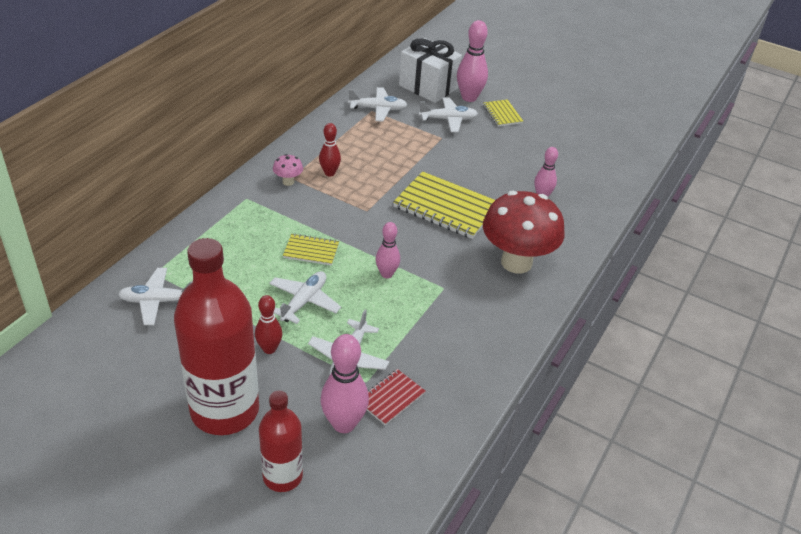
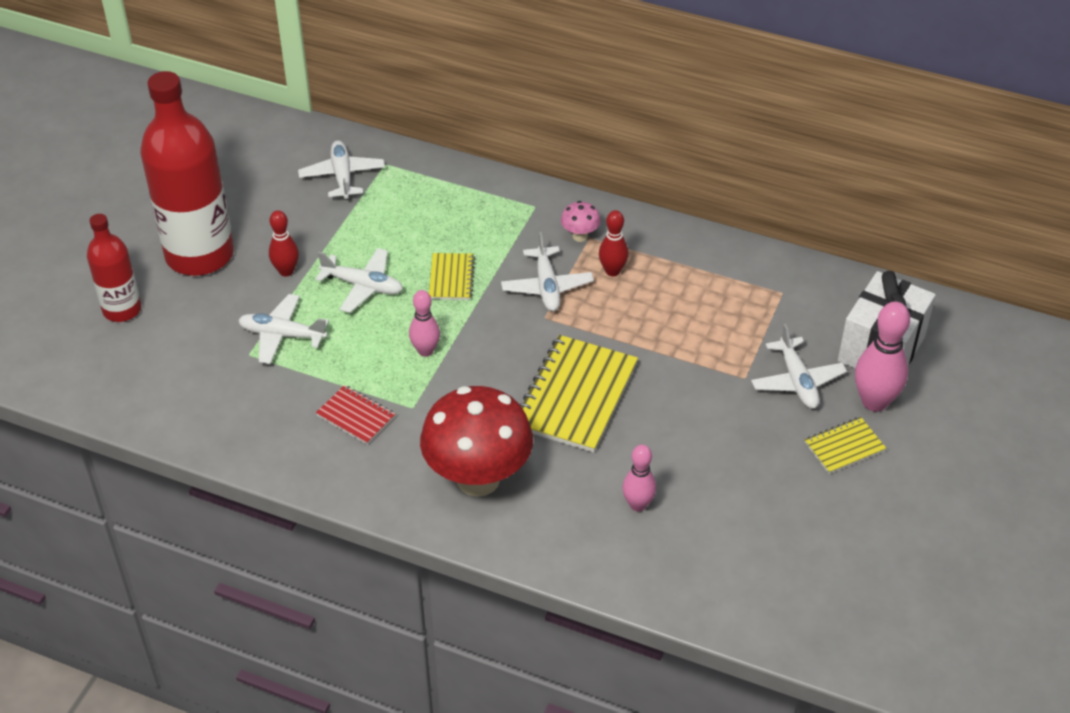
camera: 85 degrees right, 5 degrees up
(344, 424) = (189, 344): pink bowling pin -> none
(378, 109) = (789, 299): white plane -> white plane (547, 287)
(391, 398) = (227, 377): red notebook -> red notebook (356, 416)

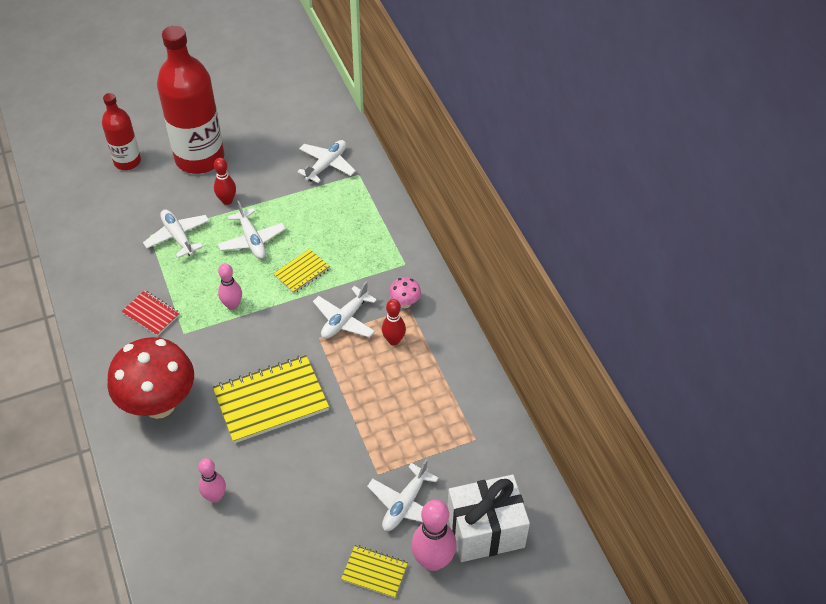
camera: 45 degrees right, 5 degrees up
(356, 416) = (151, 314): red notebook -> red notebook turned 45 degrees counterclockwise

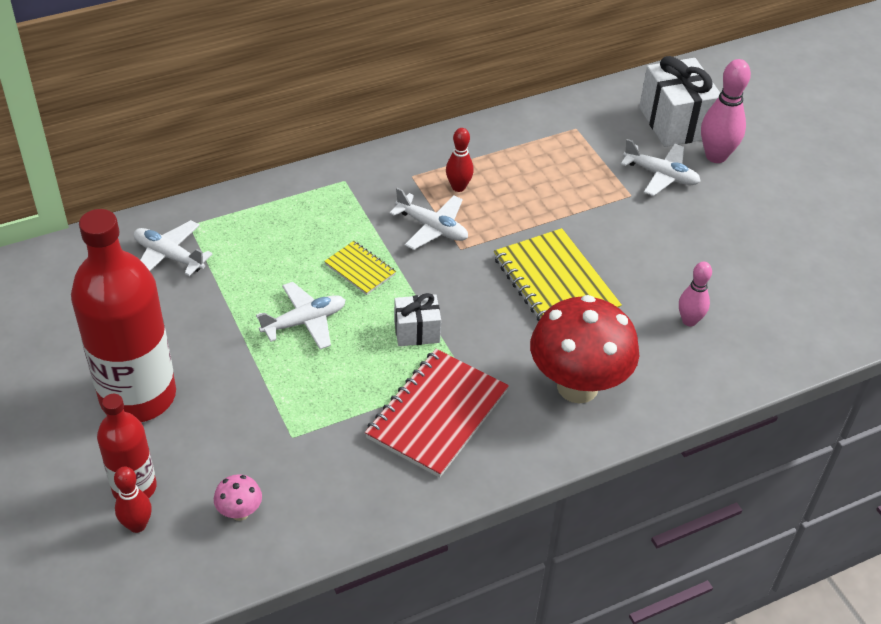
camera: 95 degrees left, 5 degrees down
(151, 314) = (437, 414): red notebook -> red notebook, size x1.93
(178, 237) = (297, 402): white plane -> none
(227, 200) = (229, 355): red bowling pin -> red bowling pin (137, 525)
(232, 305) = (417, 331): pink bowling pin -> white gift
(374, 572) = (739, 194): yellow notebook -> none
(405, 303) = (404, 179): pink mushroom -> pink mushroom (240, 512)

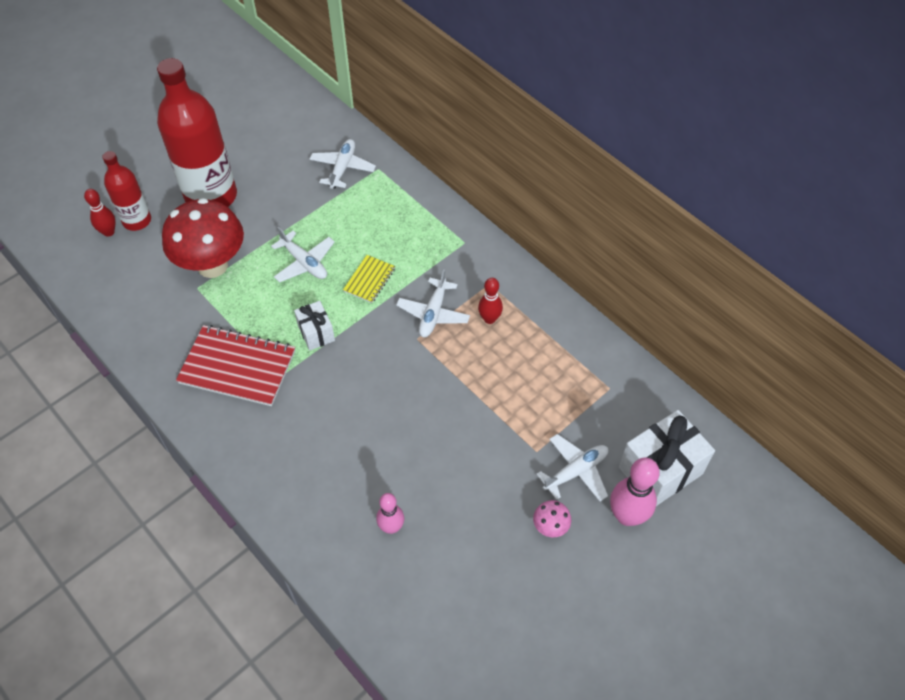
camera: 75 degrees right, 10 degrees up
(240, 512) = (128, 279): pink mushroom -> pink mushroom (550, 527)
(555, 284) = (400, 414): yellow notebook -> none
(577, 386) = (290, 454): red mushroom -> red mushroom (212, 265)
(661, 175) = (575, 471): white plane -> white plane turned 135 degrees counterclockwise

